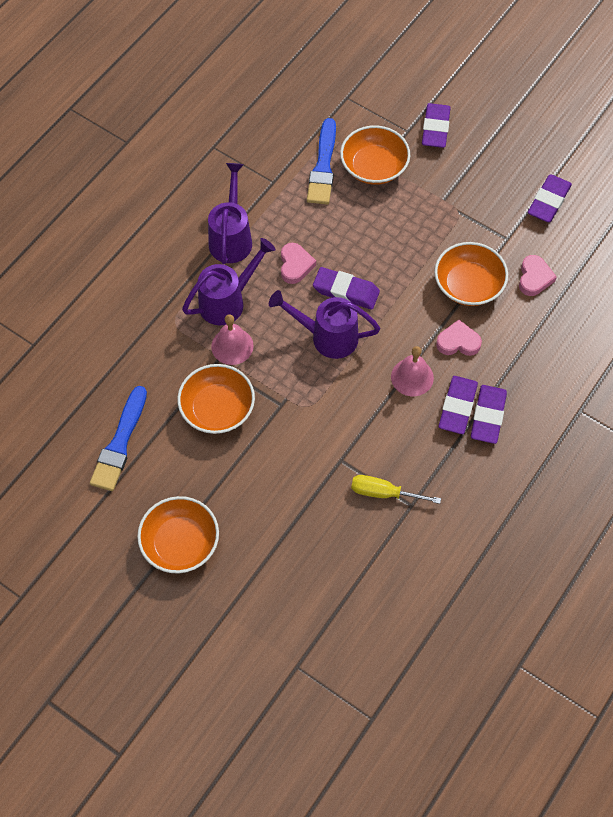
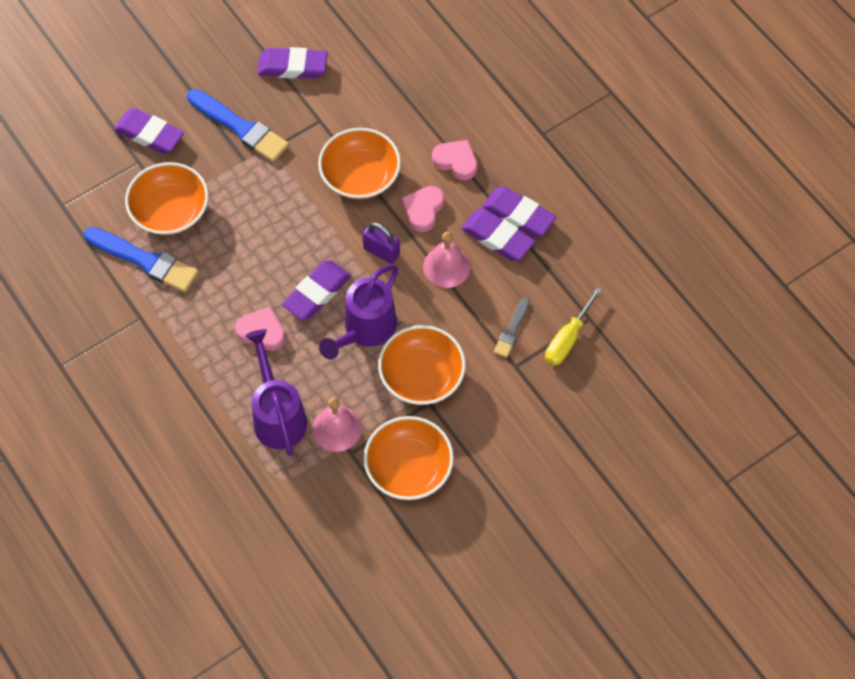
camera: 70 degrees left, 0 degrees up
(120, 443) = (412, 582): blue brush -> blue brush (240, 127)
(180, 543) = (554, 554): orange bowl -> orange bowl (421, 376)
(231, 238) = (195, 385): purple watering can -> none
(373, 446) = (512, 330): none -> grey brush
(404, 324) = (381, 251): none -> purple padlock
(534, 278) = (378, 114): pink heart -> pink heart (456, 161)
(548, 201) = (292, 67): purple eraser -> purple eraser turned 45 degrees counterclockwise

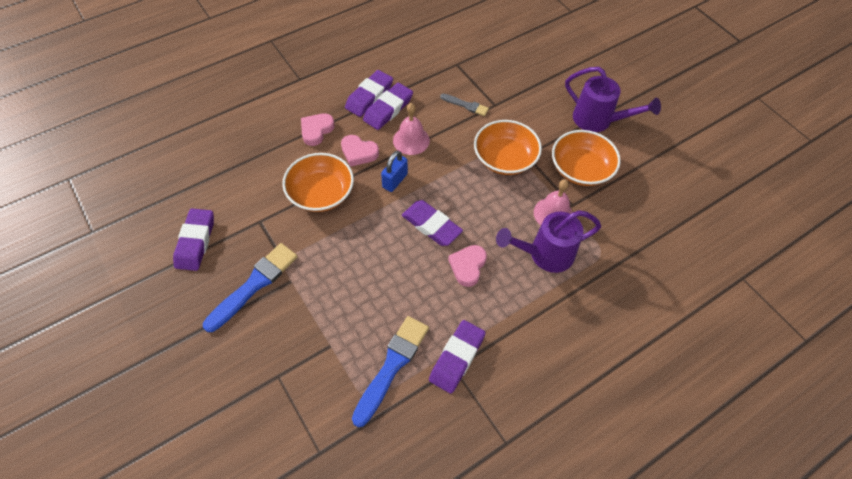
camera: 90 degrees left, 5 degrees down
(149, 134) = (246, 366): purple eraser -> purple eraser (457, 358)
(170, 211) = (338, 344): orange bowl -> none
(365, 330) = (466, 193): purple watering can -> purple watering can (598, 120)
(381, 251) = (395, 181): purple padlock -> blue padlock
(568, 338) = (472, 76): yellow screwdriver -> none

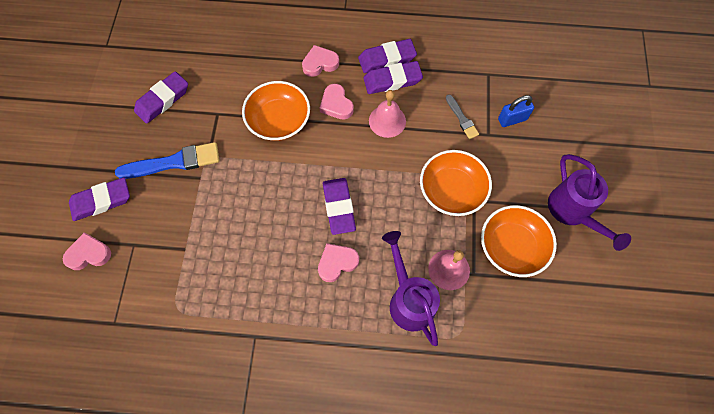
camera: 40 degrees right, 10 degrees up
(240, 414) = (89, 254): none -> pink heart
(392, 366) = (213, 299): blue brush -> none
(395, 181) = (343, 148): blue padlock -> blue padlock (512, 119)
(457, 358) = (263, 330): purple eraser -> purple eraser (101, 201)
(545, 254) = (409, 300): purple watering can -> purple watering can turned 45 degrees clockwise

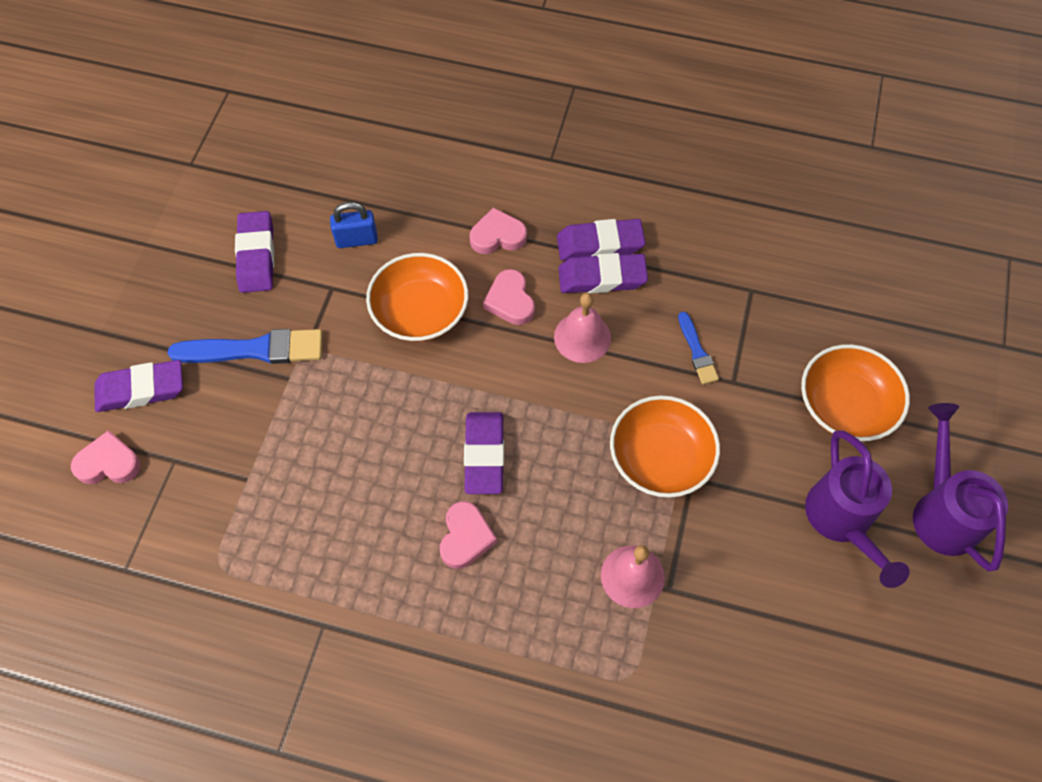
camera: 10 degrees right, 5 degrees down
(163, 100) = (256, 256): purple eraser -> purple eraser turned 60 degrees counterclockwise
(337, 263) = (465, 537): pink heart -> pink heart turned 120 degrees clockwise
(409, 300) = (563, 611): purple watering can -> purple watering can (942, 511)
(462, 118) = (697, 351): grey brush -> blue brush
(512, 119) = (775, 365): blue padlock -> blue padlock (357, 240)
(512, 247) = (736, 558): orange bowl -> orange bowl (845, 405)

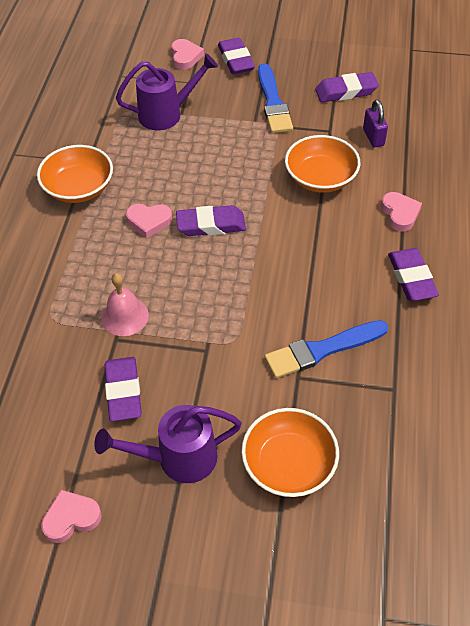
camera: 85 degrees right, 10 degrees down
(357, 240) = (373, 137): blue padlock -> purple padlock
(510, 301) = (342, 227): pink heart -> pink heart (71, 518)
(582, 337) = (319, 273): pink bell -> none
(602, 277) = (378, 281): purple eraser -> purple eraser (123, 391)
(660, 458) = (221, 329): orange bowl -> orange bowl (79, 188)
(697, 351) = (322, 350): blue brush -> blue brush, size x1.85
(942, 511) = (193, 542): purple watering can -> purple watering can (166, 114)

